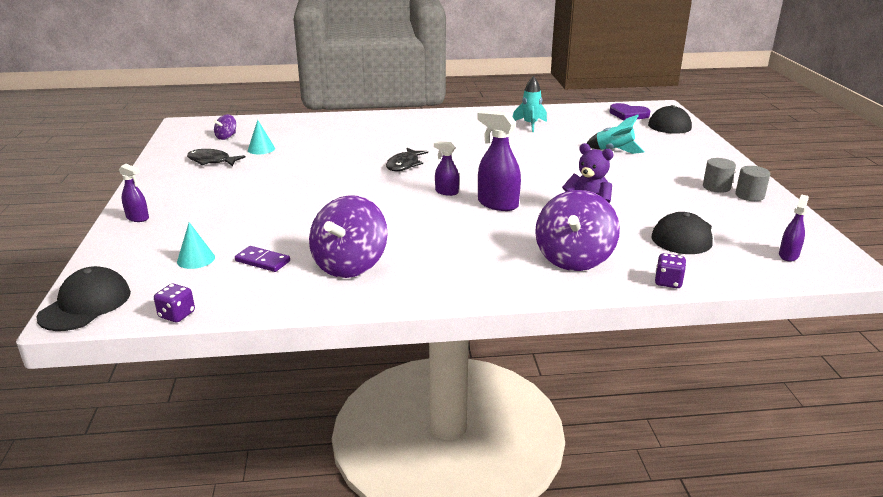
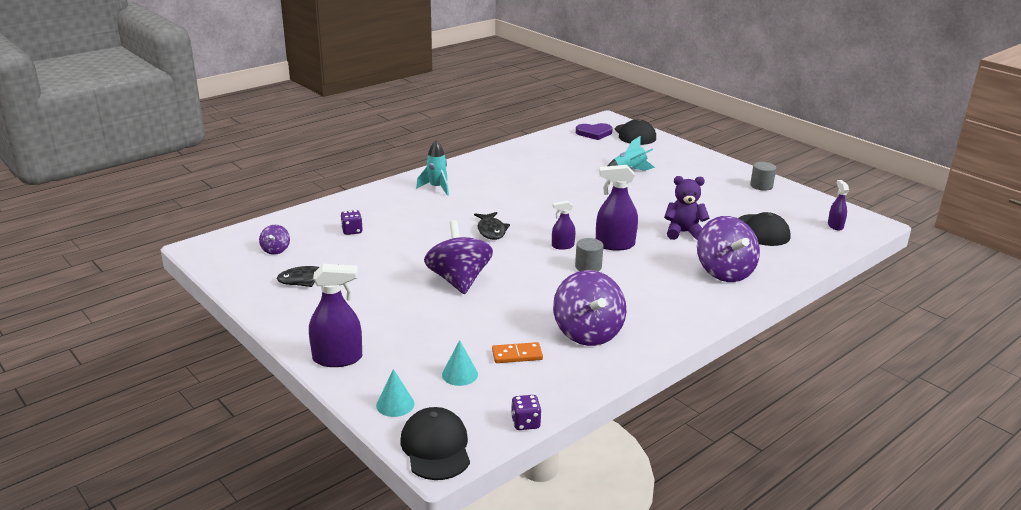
camera: 35 degrees left, 0 degrees up
(137, 218) = (337, 358): purple spray bottle -> purple spray bottle, size x1.74
(261, 149) = (335, 253): turquoise cone -> turquoise cone (395, 404)
(262, 261) = (517, 355): purple domino -> orange domino
(315, 193) = (459, 281): none -> purple spinning top
(530, 125) = (534, 162): turquoise rocket -> turquoise rocket (437, 188)
(668, 282) = (798, 269): purple dice -> purple dice (352, 231)
(716, 187) = (734, 185): grey cylinder -> grey cylinder (588, 267)

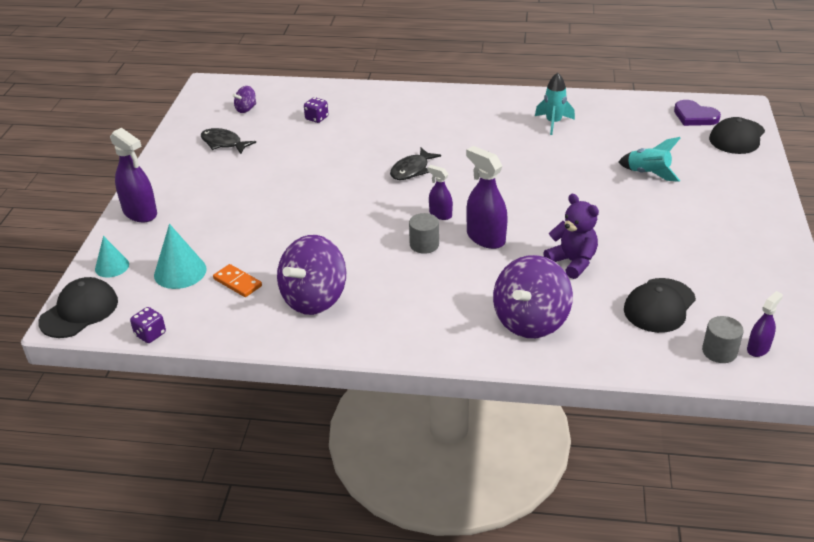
camera: 50 degrees right, 10 degrees up
(437, 188) = (443, 109): turquoise rocket -> turquoise rocket (553, 123)
(459, 281) = (310, 200): purple spinning top -> none
(459, 374) = (180, 272): turquoise cone -> turquoise cone, size x1.53
(761, 186) = (766, 260): grey cylinder -> grey cylinder (719, 351)

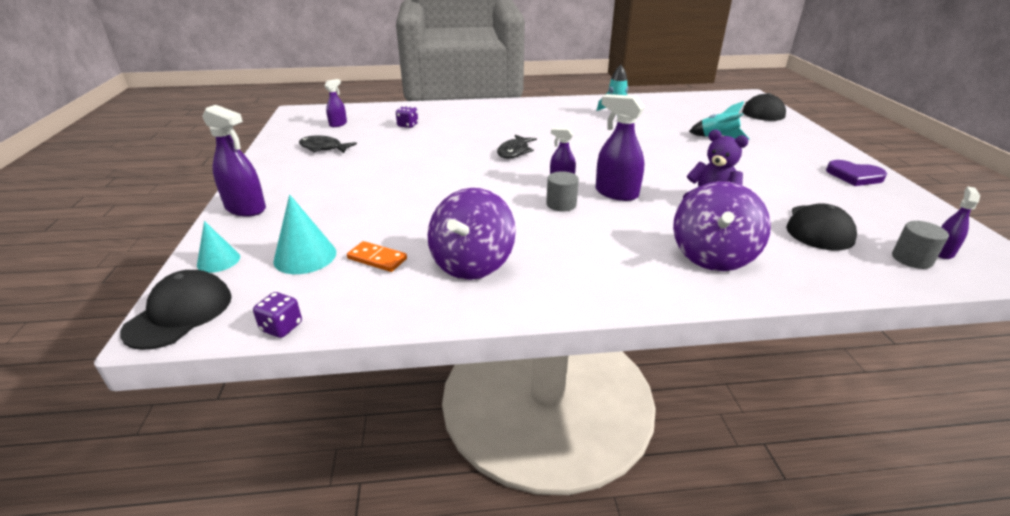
camera: 15 degrees left, 5 degrees down
(246, 109) = (338, 124): purple spinning top -> purple spray bottle
(694, 116) = (720, 102): purple heart -> purple heart (854, 176)

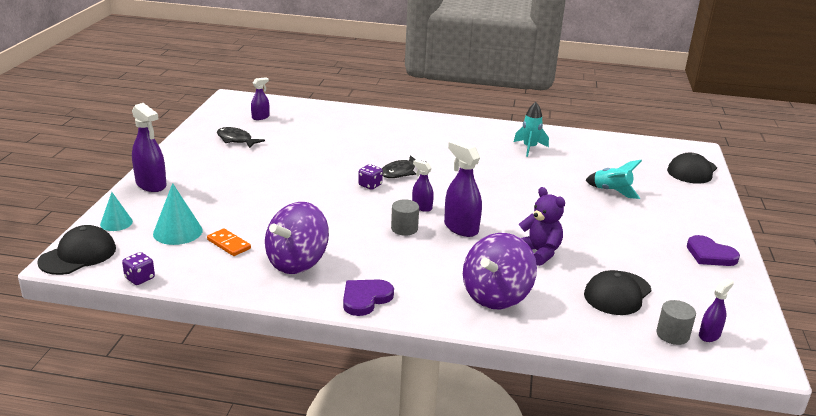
camera: 15 degrees right, 5 degrees down
(408, 125) = (321, 128): purple dice -> purple dice (370, 185)
(580, 290) = (365, 298): none -> purple heart

